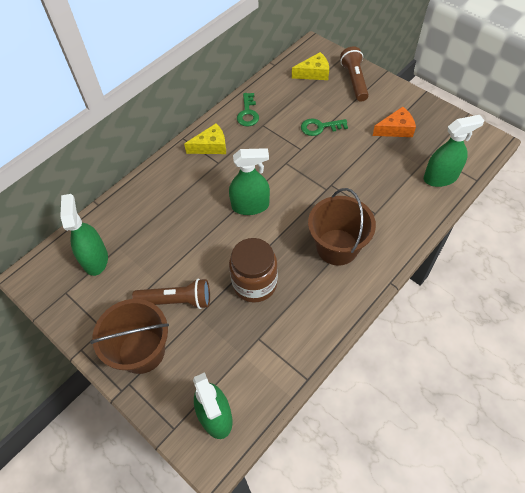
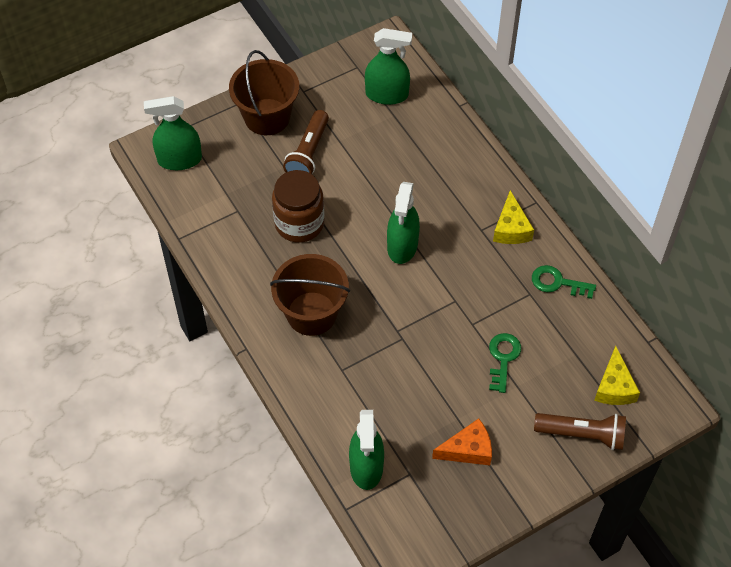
camera: 105 degrees right, 0 degrees up
(396, 129) = (468, 449): orange cheese -> orange cheese turned 105 degrees counterclockwise

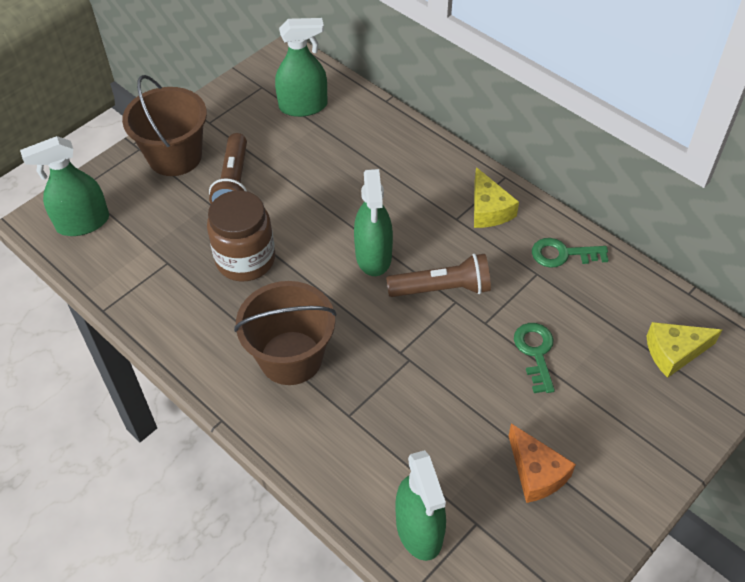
camera: 15 degrees left, 5 degrees down
(468, 449) = (536, 472): orange cheese -> orange cheese turned 90 degrees clockwise
(582, 434) = (662, 417): brown flashlight -> brown flashlight (442, 289)
(614, 387) = (674, 352): yellow cheese -> yellow cheese turned 90 degrees clockwise

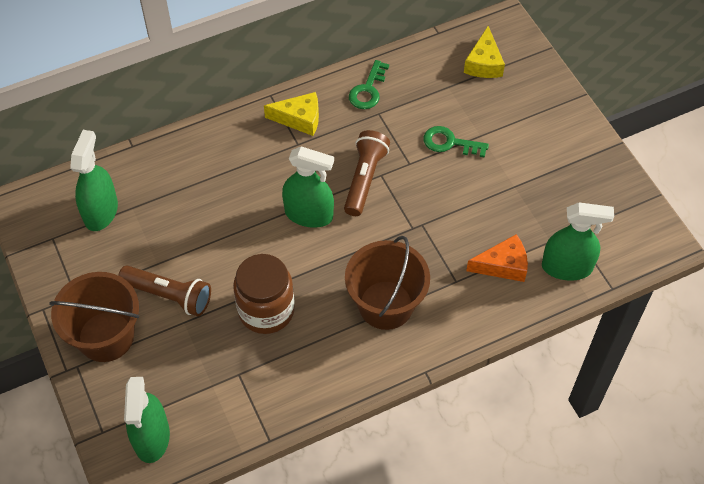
camera: 70 degrees left, 5 degrees up
(536, 472) = (547, 181): orange cheese -> orange cheese (503, 265)

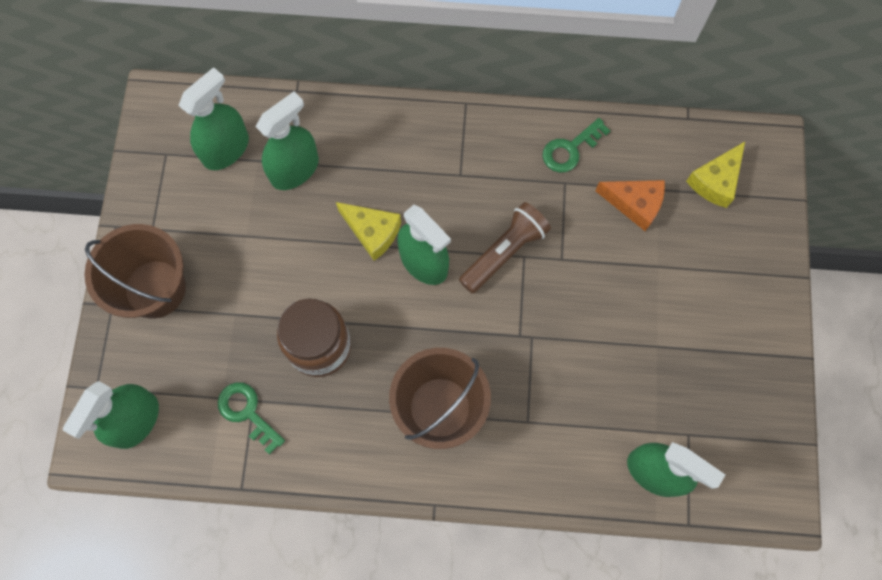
camera: 30 degrees right, 15 degrees up
(166, 200) = (295, 169): none -> green spray bottle
(169, 295) = (237, 277): brown flashlight -> none
(299, 119) = (479, 146): yellow cheese -> yellow cheese (372, 232)
(450, 143) = (619, 257): green key -> green key (247, 412)
(503, 265) = (588, 431): orange cheese -> orange cheese (634, 204)

